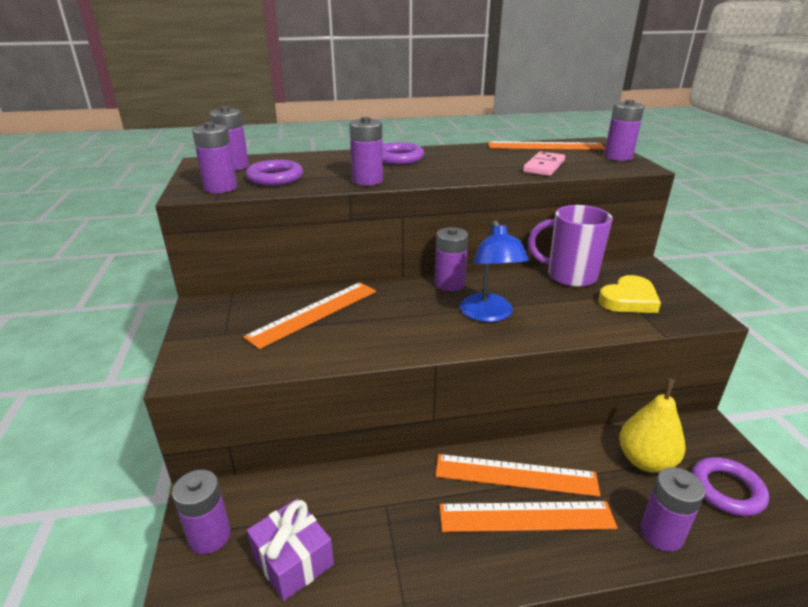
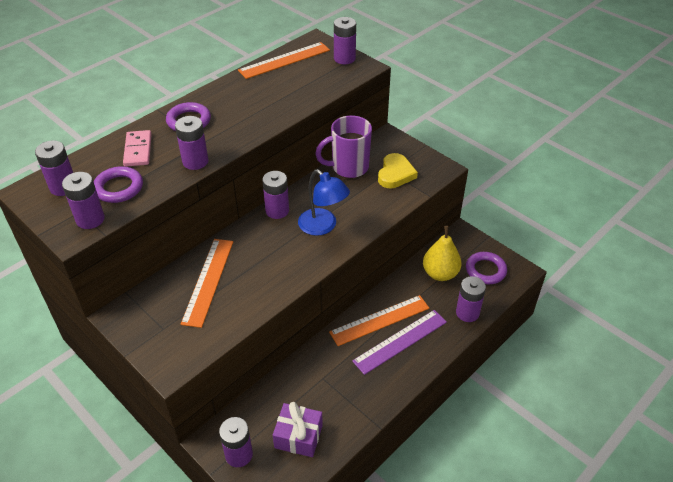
camera: 35 degrees left, 15 degrees up
(526, 516) = (400, 341): orange ruler -> purple ruler
(543, 166) = (304, 92): pink domino -> pink domino (138, 150)

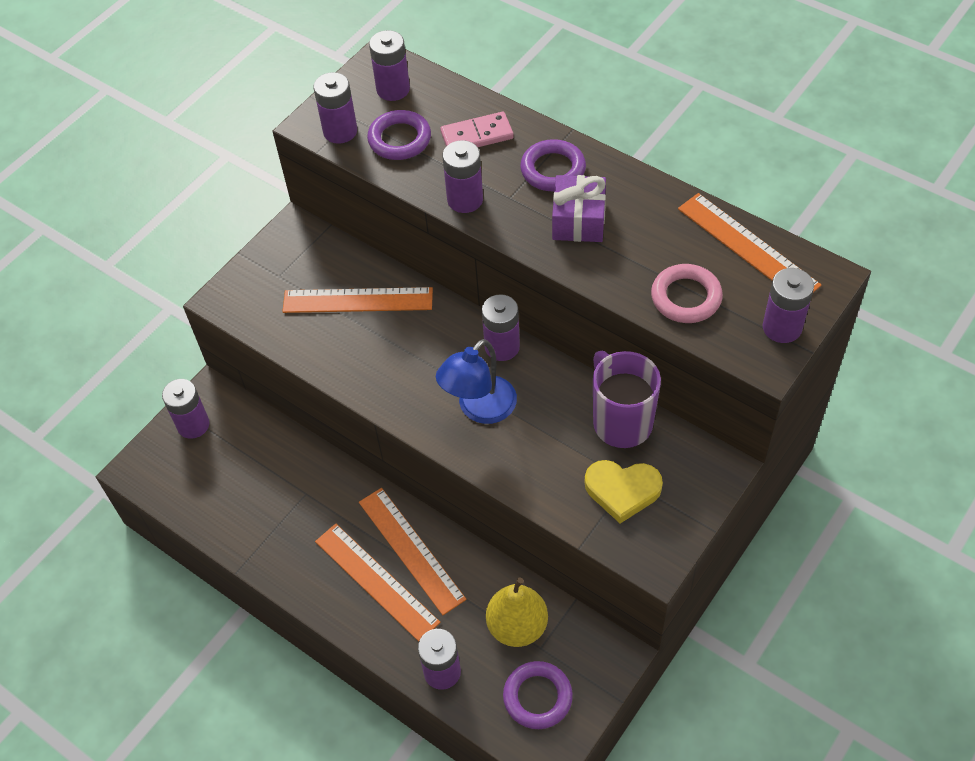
camera: 85 degrees right, 10 degrees up
(298, 436) = (219, 481): purple gift -> purple gift (579, 220)
(313, 85) = (686, 297): none -> pink ring
(400, 341) = (376, 581): purple ruler -> orange ruler

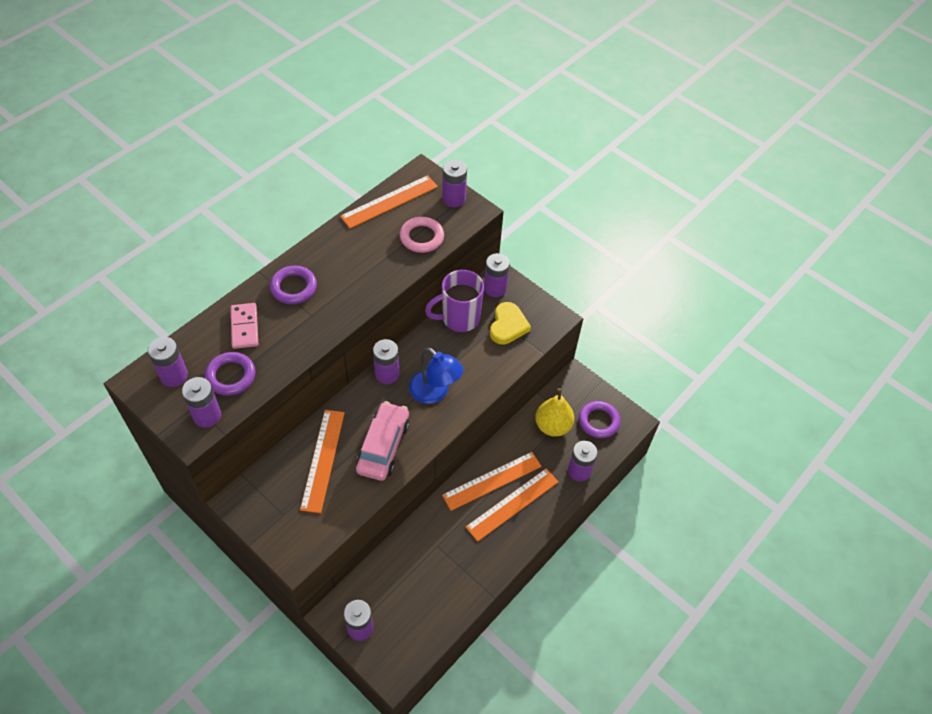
camera: 90 degrees left, 0 degrees up
(385, 362) = (383, 446): none -> pink car
(465, 199) = (305, 341): purple battery -> purple battery (495, 288)
(579, 220) = (344, 280): purple gift -> none

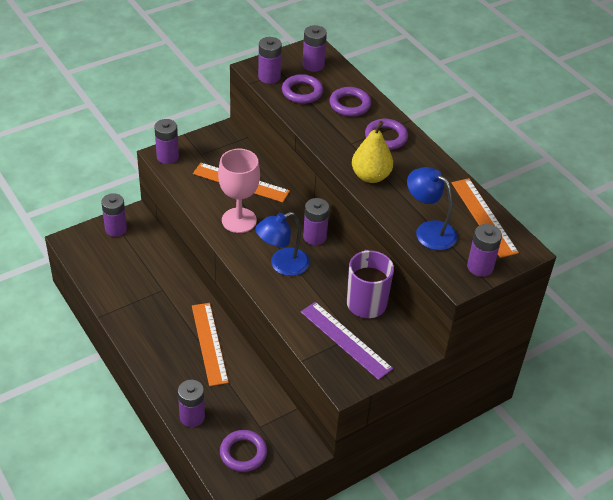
camera: 105 degrees right, 10 degrees down
(244, 327) = (350, 105): pink domino -> purple ring
(383, 446) = (239, 220): pink car -> pink goblet
(421, 237) = (429, 231): pink ring -> blue lamp
(495, 288) = (399, 341): purple battery -> purple battery (167, 157)
(508, 326) = (346, 340): yellow heart -> purple ruler
(512, 504) = (179, 352): orange ruler -> none
(552, 426) = (252, 409): yellow pear -> yellow pear (370, 176)

